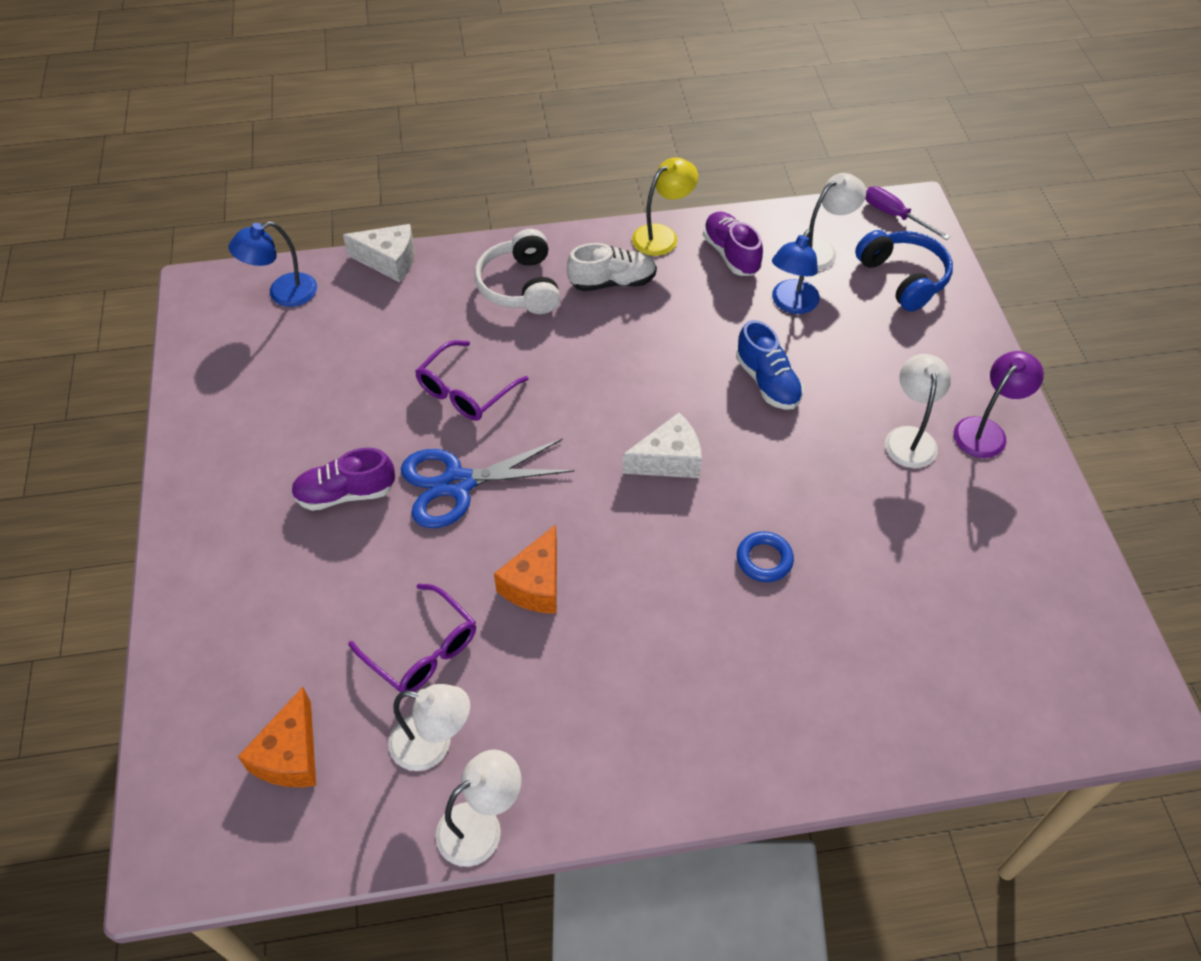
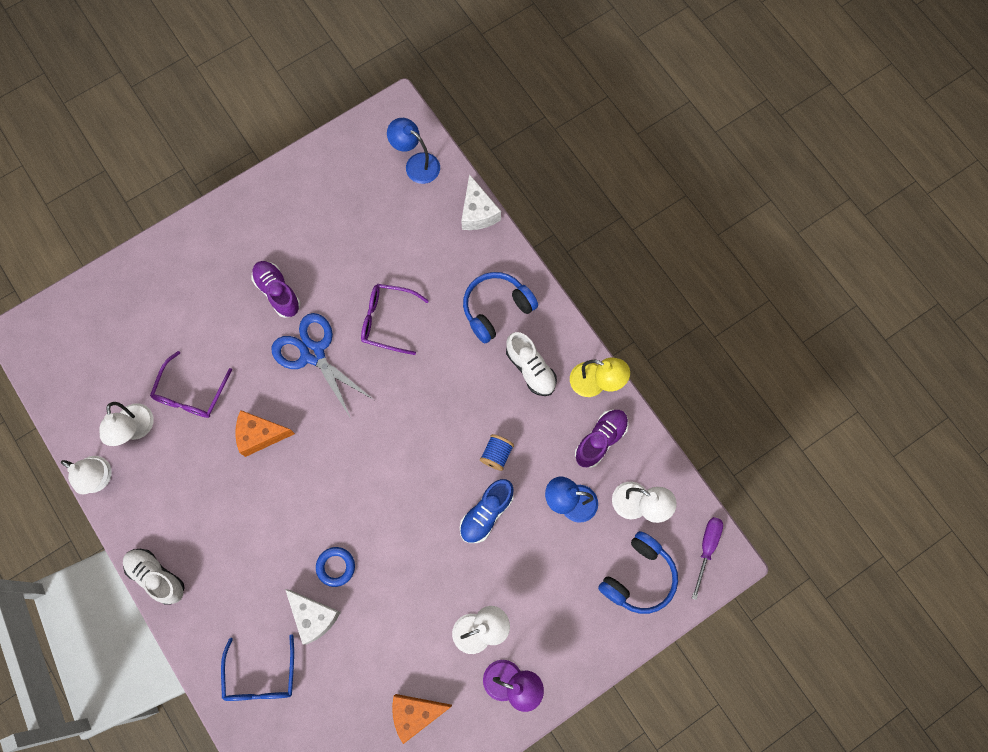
camera: 65 degrees right, 20 degrees up
(290, 755) = (102, 358): orange cheese -> orange cheese (416, 713)
(520, 286) = (496, 309): white headphones -> blue headphones
(668, 460) = (388, 474): white cheese -> white cheese (314, 616)
(676, 794) = (157, 576): none -> white shoe
(699, 347) = (496, 454): none -> blue spool
(882, 703) = (261, 676): none -> blue glasses

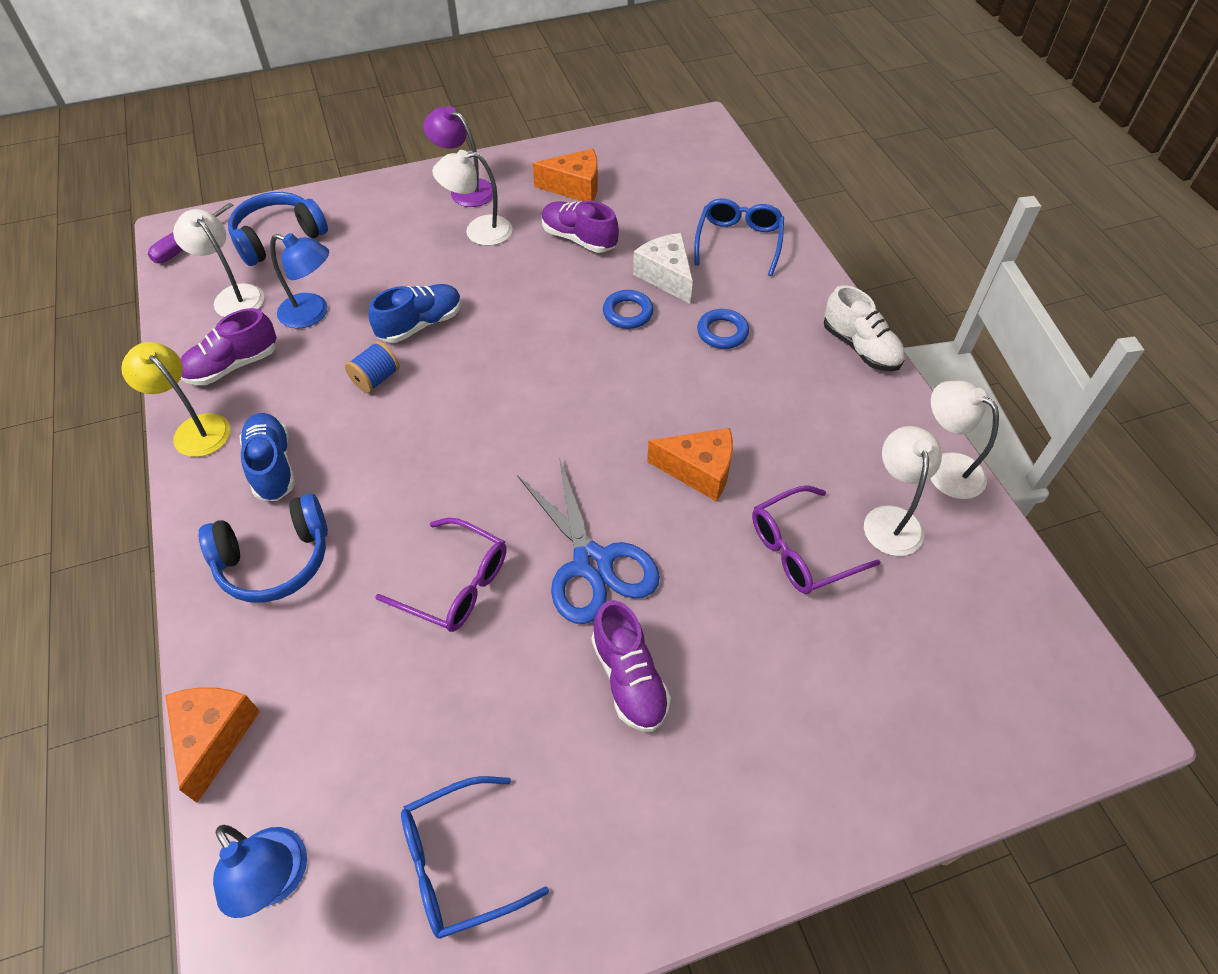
camera: 165 degrees left, 20 degrees down
(191, 393) = (801, 550): purple glasses -> purple glasses turned 150 degrees counterclockwise
(261, 565) = (722, 332): none -> blue ring
(338, 190) = (459, 863): none -> blue glasses
(394, 644) = (579, 239): none -> purple shoe
(478, 212) = (214, 737): white cheese -> orange cheese
(530, 369) = (272, 466): white shoe -> blue shoe

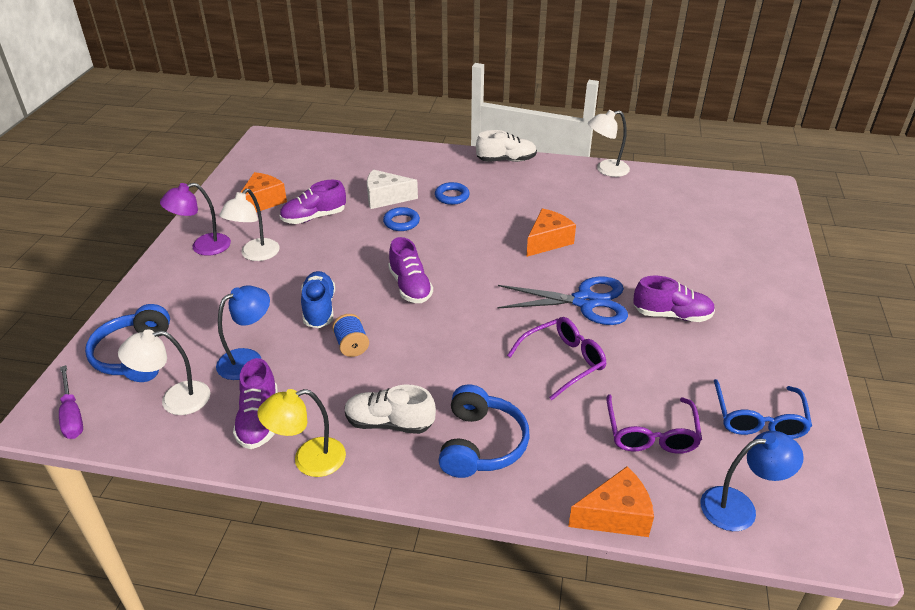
camera: 60 degrees left, 15 degrees down
(214, 737) = (615, 515): orange cheese -> orange cheese turned 135 degrees clockwise
(272, 466) = (389, 423): blue shoe -> white shoe
(508, 378) = (410, 286): none -> purple shoe
(738, 242) = (385, 164): blue glasses -> none
(801, 550) = (625, 229): purple glasses -> purple glasses (651, 434)
(891, 519) = (625, 196): white lamp -> none

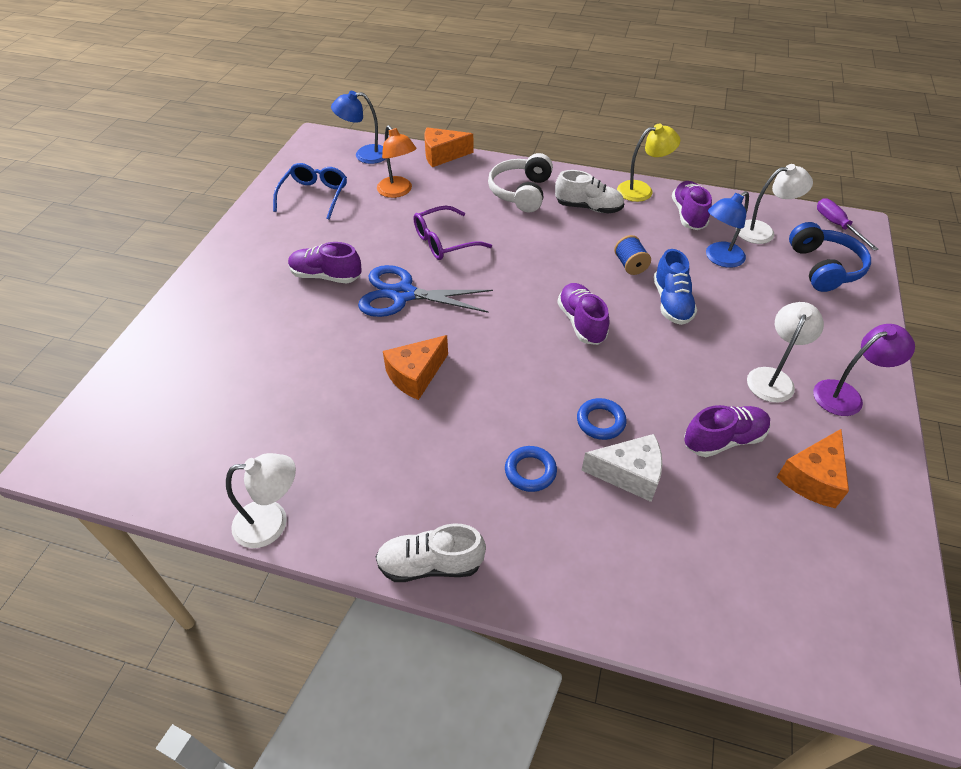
camera: 175 degrees left, 10 degrees up
(481, 444) = (521, 192): blue headphones -> white headphones
(651, 434) = (398, 191): purple glasses -> orange lamp

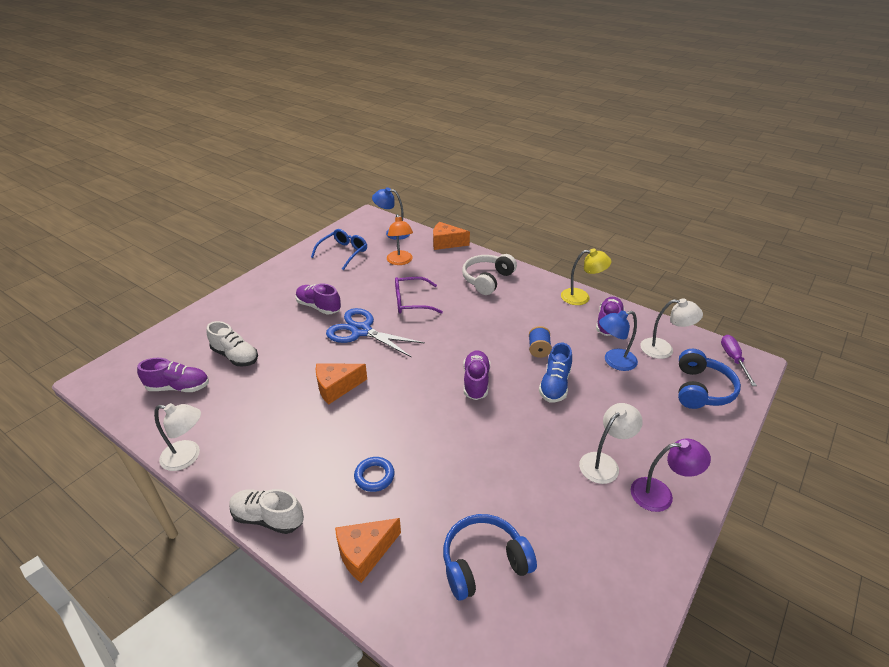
camera: 20 degrees right, 10 degrees down
(588, 207) = (531, 301): white shoe -> white shoe (235, 356)
(600, 421) = (447, 456): blue ring -> none
(629, 474) = (445, 501): white cheese -> none
(712, 530) = (484, 563): none -> blue headphones
(723, 439) = (534, 498): purple shoe -> purple shoe (178, 387)
(812, 478) = (591, 550): orange cheese -> orange cheese (365, 553)

